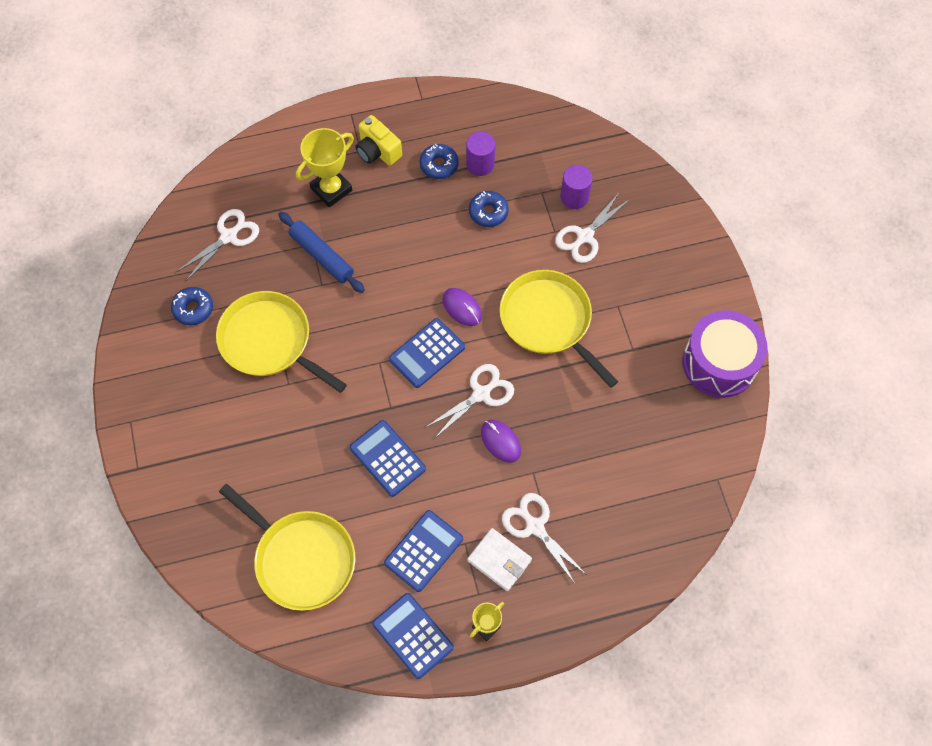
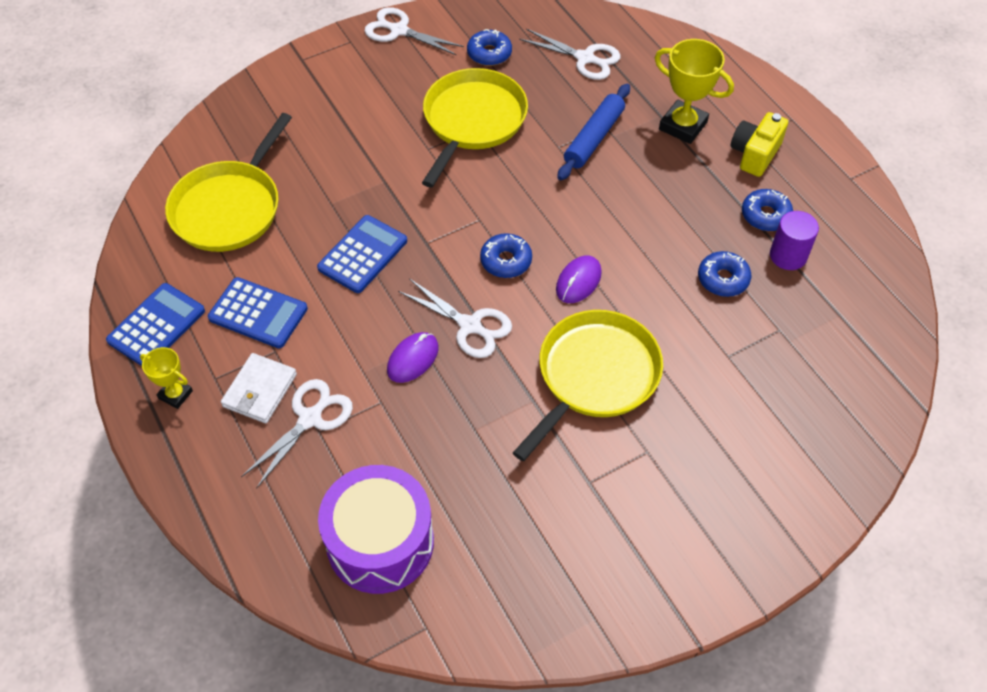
camera: 75 degrees right, 10 degrees down
(427, 353) = (506, 261): blue calculator -> blue donut
(574, 197) = (790, 367): purple cylinder -> none
(585, 236) = (736, 392): white scissors -> white scissors (399, 31)
(719, 363) = (606, 599): purple drum -> purple drum (380, 542)

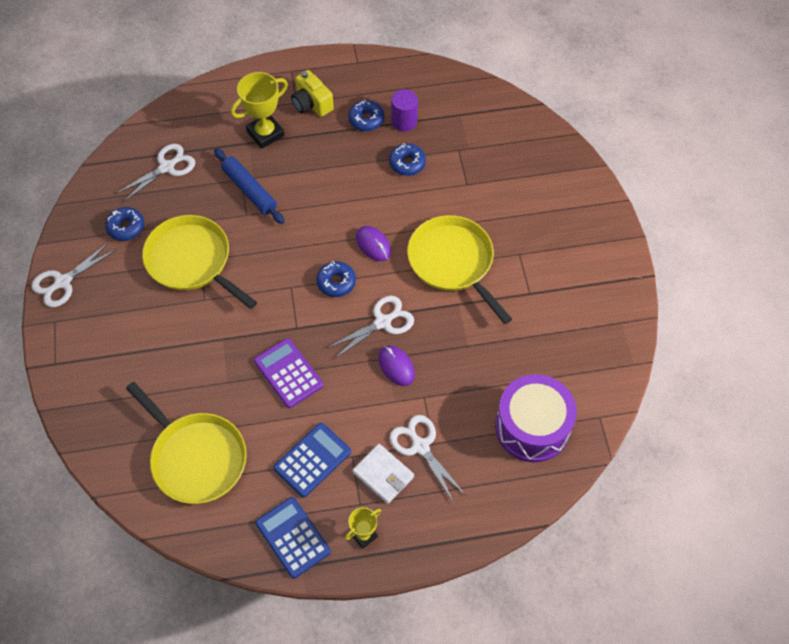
camera: 70 degrees left, 5 degrees up
(363, 254) = (288, 373): blue calculator -> purple calculator

